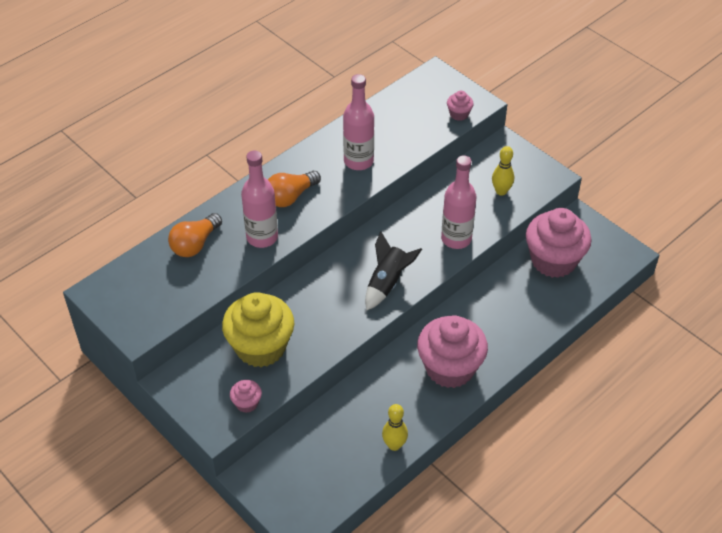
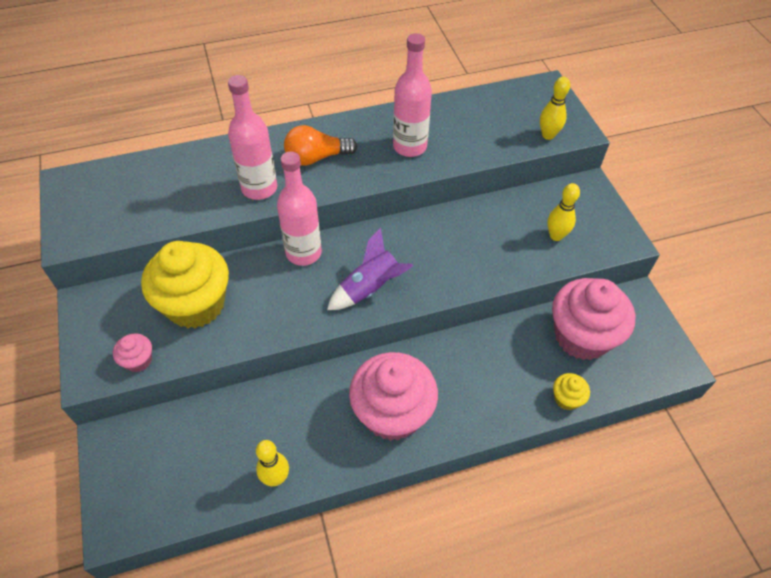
camera: 25 degrees right, 5 degrees up
(195, 244) = (191, 170): orange light bulb -> none
(387, 283) = (370, 288): black rocket -> purple rocket
(456, 239) = (475, 269): pink bottle -> pink bottle (303, 253)
(459, 114) = (548, 135): pink cupcake -> yellow bowling pin
(566, 308) = (566, 399): none -> yellow cupcake

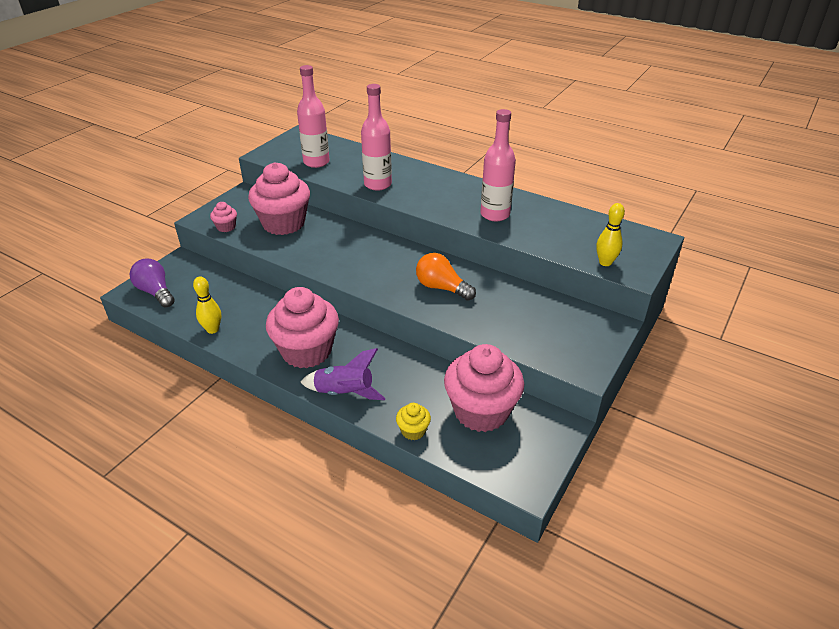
camera: 50 degrees right, 15 degrees down
(145, 500) = (156, 292): none -> purple light bulb
(195, 304) = (283, 223): yellow cupcake -> pink cupcake
(303, 253) = (368, 237): pink bottle -> pink bottle (316, 162)
(316, 158) = (431, 189): orange light bulb -> orange light bulb (442, 288)
(370, 288) = (374, 275): purple rocket -> purple rocket (344, 393)
(556, 236) = (536, 331): yellow bowling pin -> none

